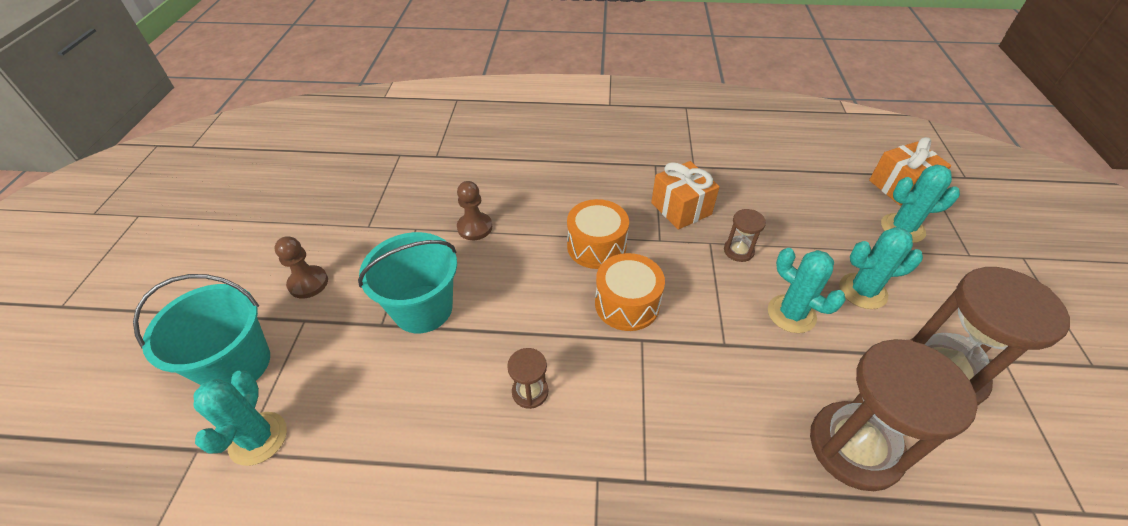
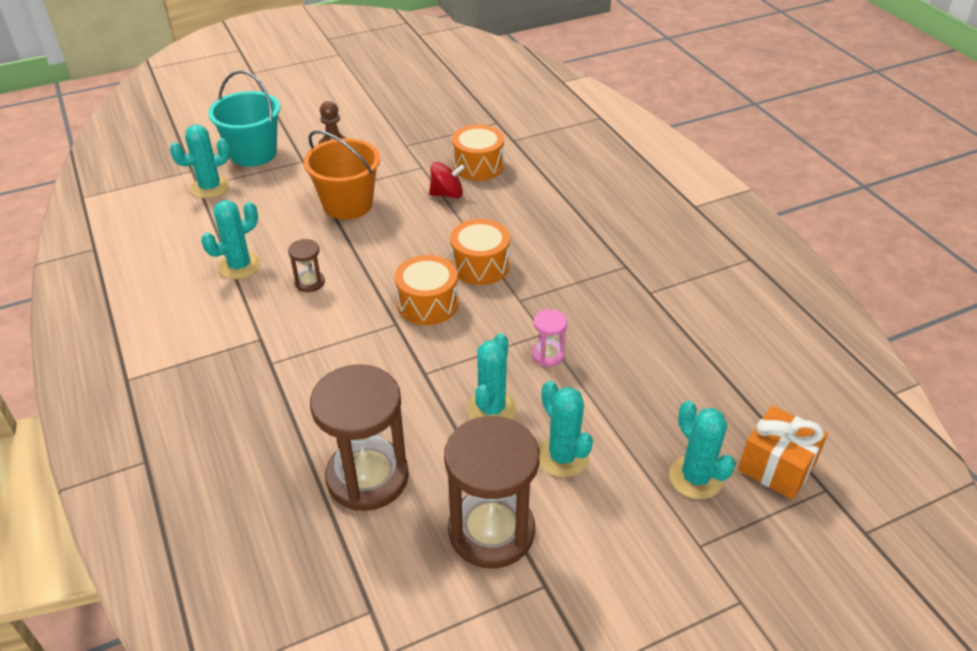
camera: 60 degrees right, 5 degrees down
(423, 308) = (348, 204): turquoise bucket -> orange bucket
(448, 456) = (239, 266): none -> turquoise cactus
(451, 191) = (478, 165): none -> orange drum
(475, 227) = (447, 194): brown pawn -> red spinning top
(681, 208) = (575, 301): orange gift -> none
(738, 251) = (548, 355): brown hourglass -> pink hourglass

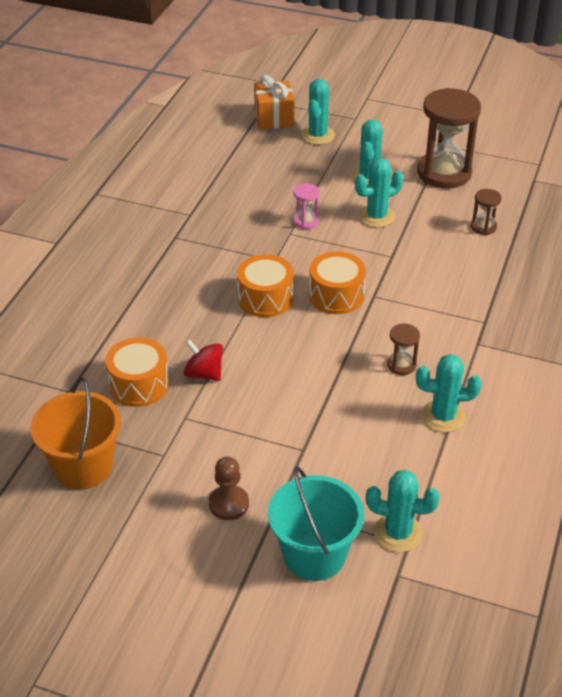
camera: 135 degrees left, 0 degrees up
(348, 204) = (295, 420): orange bucket -> orange bucket (83, 466)
(367, 477) = (483, 227): brown hourglass -> brown hourglass, size x0.45

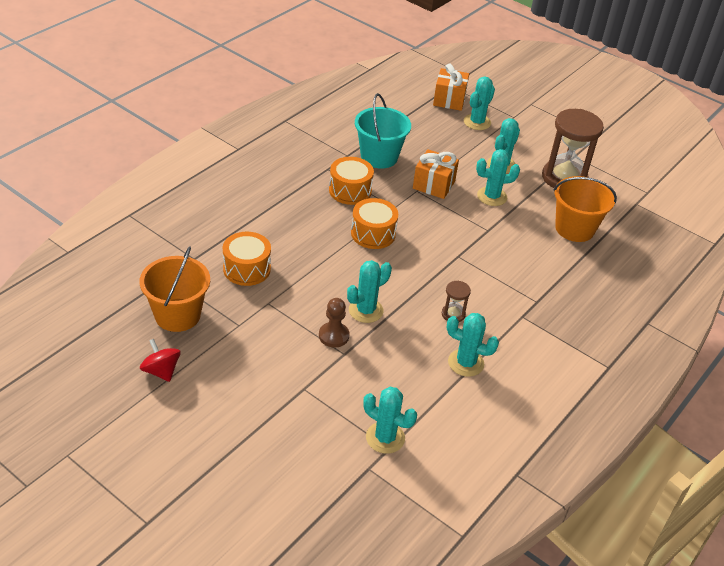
camera: 15 degrees right, 0 degrees up
(204, 373) = (298, 275): red spinning top -> red spinning top (161, 371)
(228, 504) = (269, 375): brown pawn -> brown pawn (333, 336)
(302, 391) = (366, 310): none -> turquoise cactus
(305, 221) = (433, 185): pink hourglass -> orange gift
(314, 555) = (313, 433): turquoise bucket -> turquoise bucket (379, 157)
(336, 295) = (429, 247): orange drum -> orange drum (350, 191)
(483, 227) = (574, 228): brown hourglass -> orange bucket

